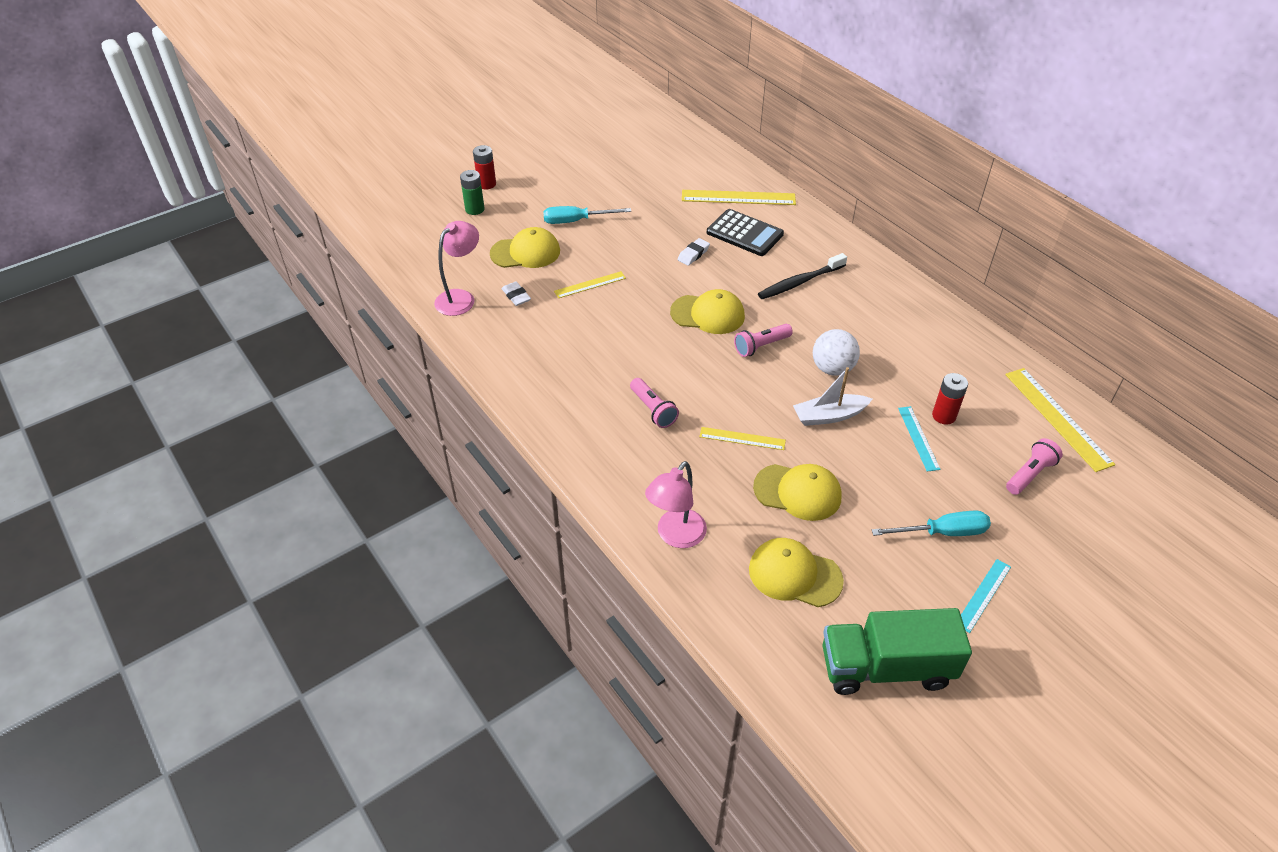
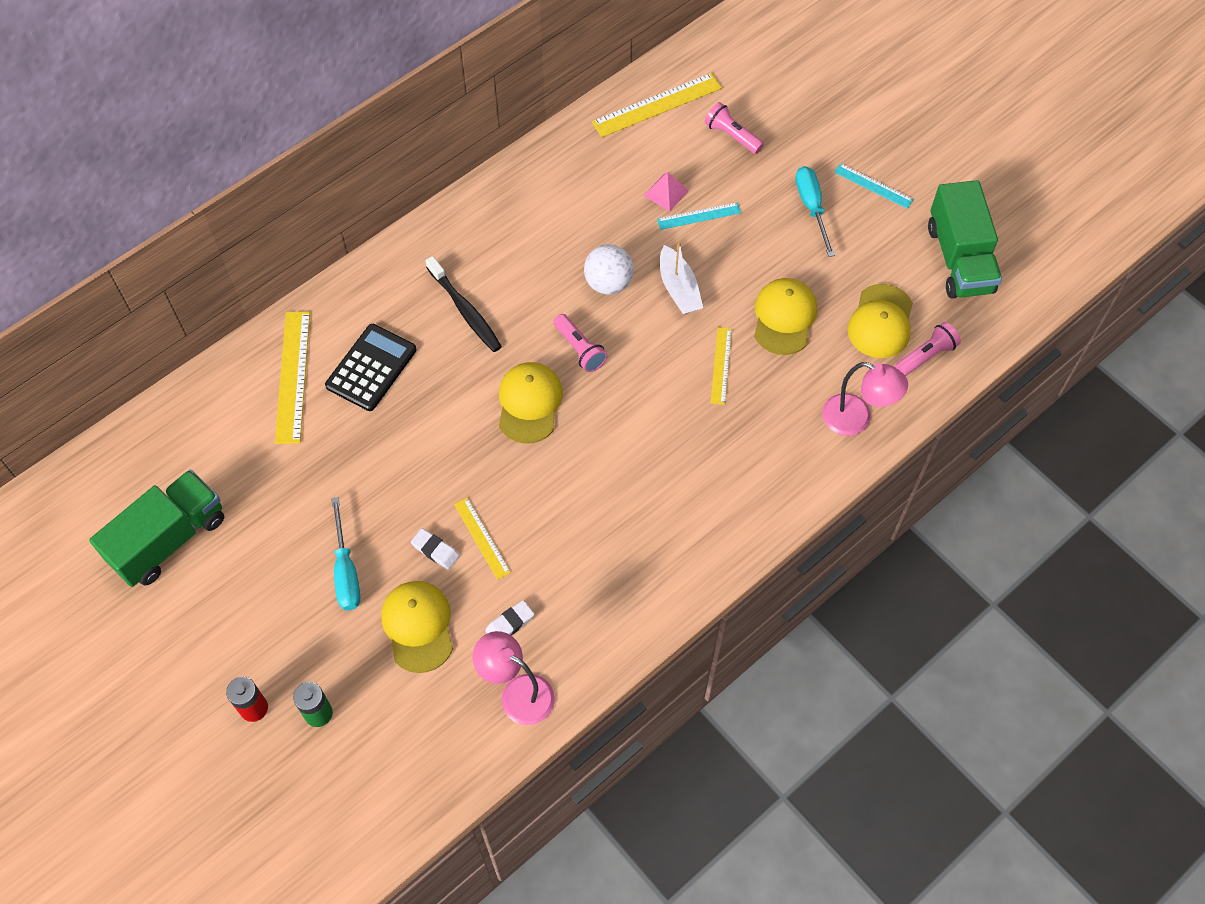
camera: 95 degrees left, 15 degrees up
(614, 150) = (169, 539): none -> green truck
(653, 410) = (691, 451): pink flashlight -> pink flashlight (926, 356)
(693, 254) = (415, 424): white eraser -> white eraser (435, 550)
(944, 416) = (666, 193): red battery -> pink pyramid

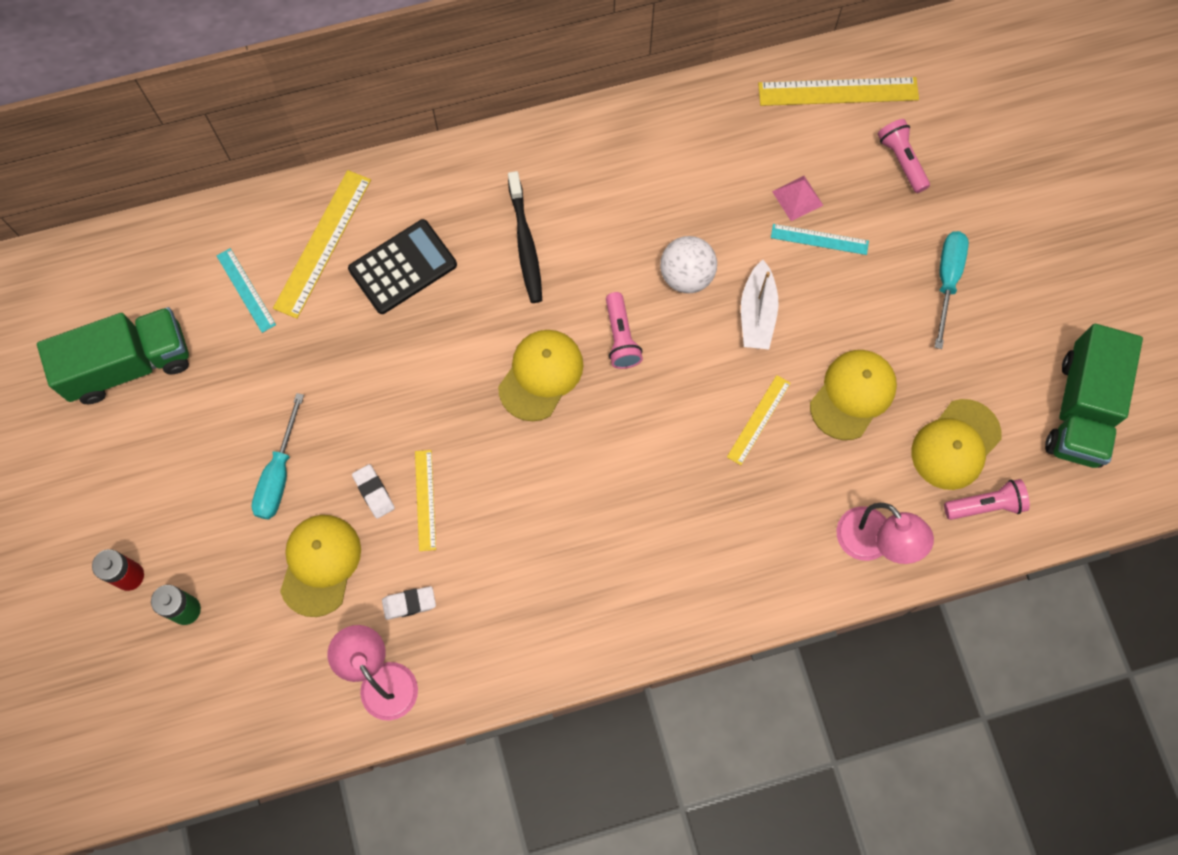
camera: 25 degrees right, 10 degrees up
(873, 185) = (1028, 283): turquoise ruler -> turquoise ruler (246, 290)

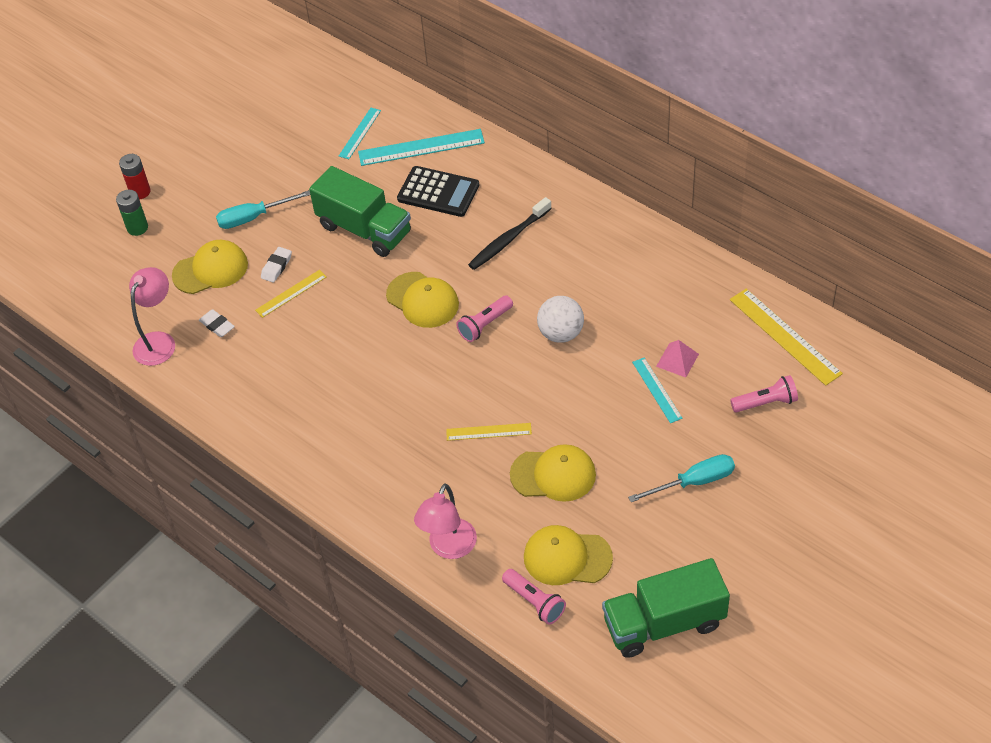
camera: 60 degrees right, 20 degrees down
(129, 365) = (269, 114): green truck -> green truck (364, 229)
(323, 243) = (421, 148): yellow ruler -> turquoise ruler
(541, 375) = (422, 300): yellow cap -> yellow cap turned 45 degrees clockwise
(757, 313) = (567, 387): white boat -> none
(901, 160) = (766, 402): pink flashlight -> pink flashlight turned 45 degrees clockwise

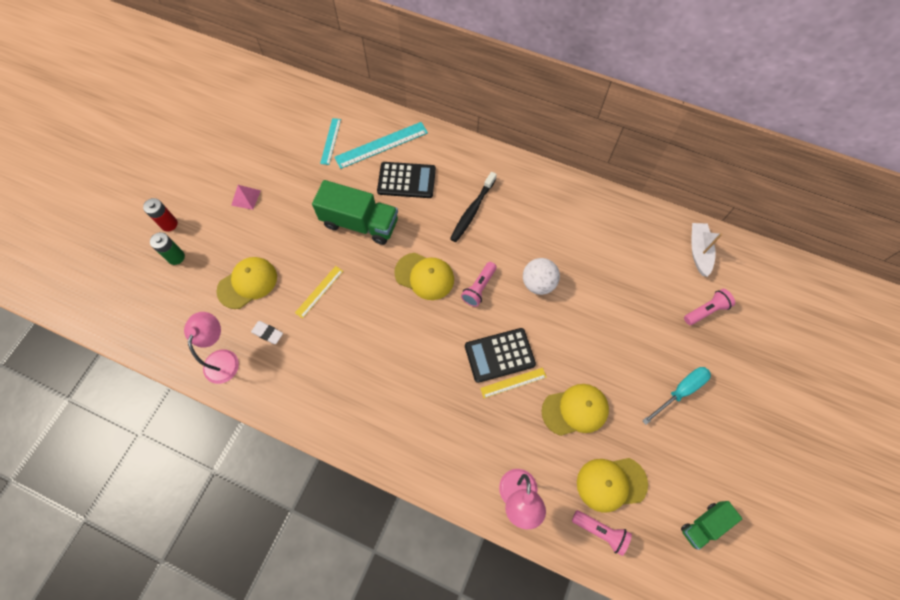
camera: 20 degrees left, 15 degrees up
(253, 217) = (269, 229): turquoise screwdriver -> none
(276, 267) = (300, 270): white eraser -> none
(483, 400) = (499, 355): none -> black calculator
(657, 390) = (625, 317): turquoise ruler -> none
(664, 623) = (704, 525): green truck -> green truck, size x0.56
(677, 360) = (630, 288): pink pyramid -> pink pyramid (246, 197)
(785, 336) = (698, 251): yellow ruler -> white boat

